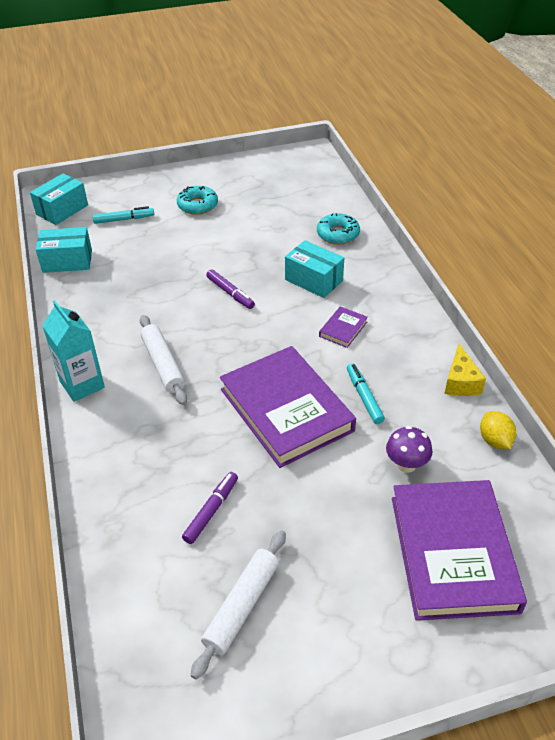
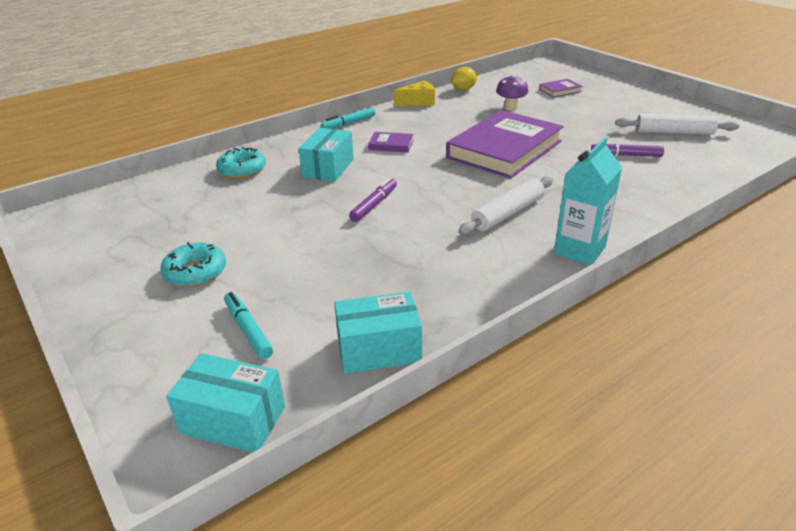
camera: 110 degrees left, 10 degrees down
(67, 261) = (379, 349): turquoise box -> turquoise box turned 75 degrees counterclockwise
(364, 397) = (462, 126): turquoise marker -> turquoise marker (348, 124)
(452, 552) = (560, 90): purple book -> purple book, size x0.41

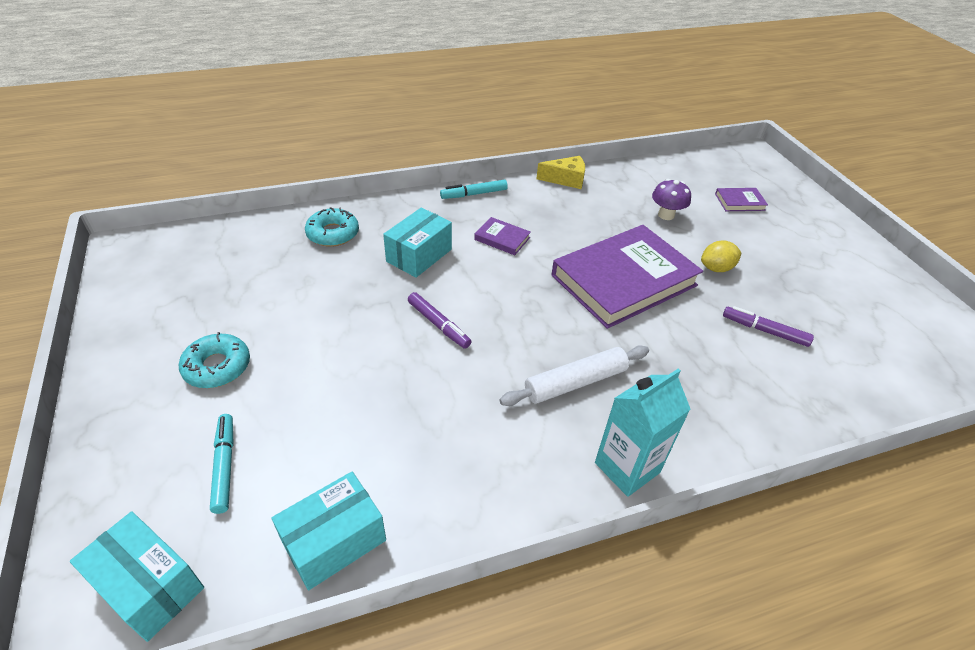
camera: 15 degrees right, 10 degrees up
(374, 205) = (438, 325): purple marker -> purple marker turned 90 degrees clockwise
(379, 349) = (334, 541): turquoise box -> turquoise box turned 45 degrees counterclockwise
(464, 89) = (627, 172): yellow lemon -> yellow lemon (716, 268)
(674, 132) = (846, 309): white rolling pin -> none

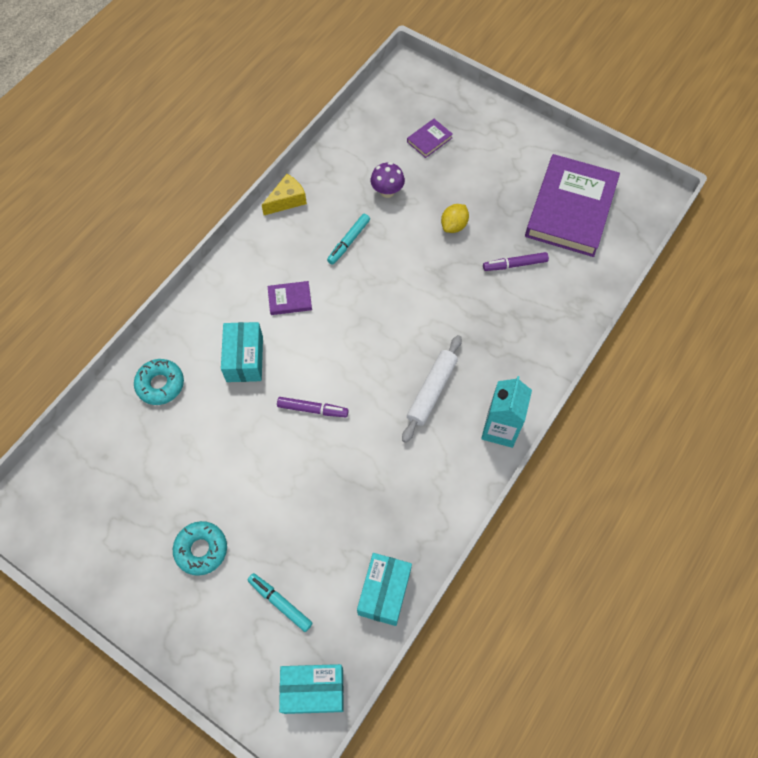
camera: 35 degrees left, 20 degrees up
(474, 194) = (229, 266): turquoise marker -> turquoise marker (348, 242)
(624, 280) = (402, 281): purple book -> purple book (571, 209)

